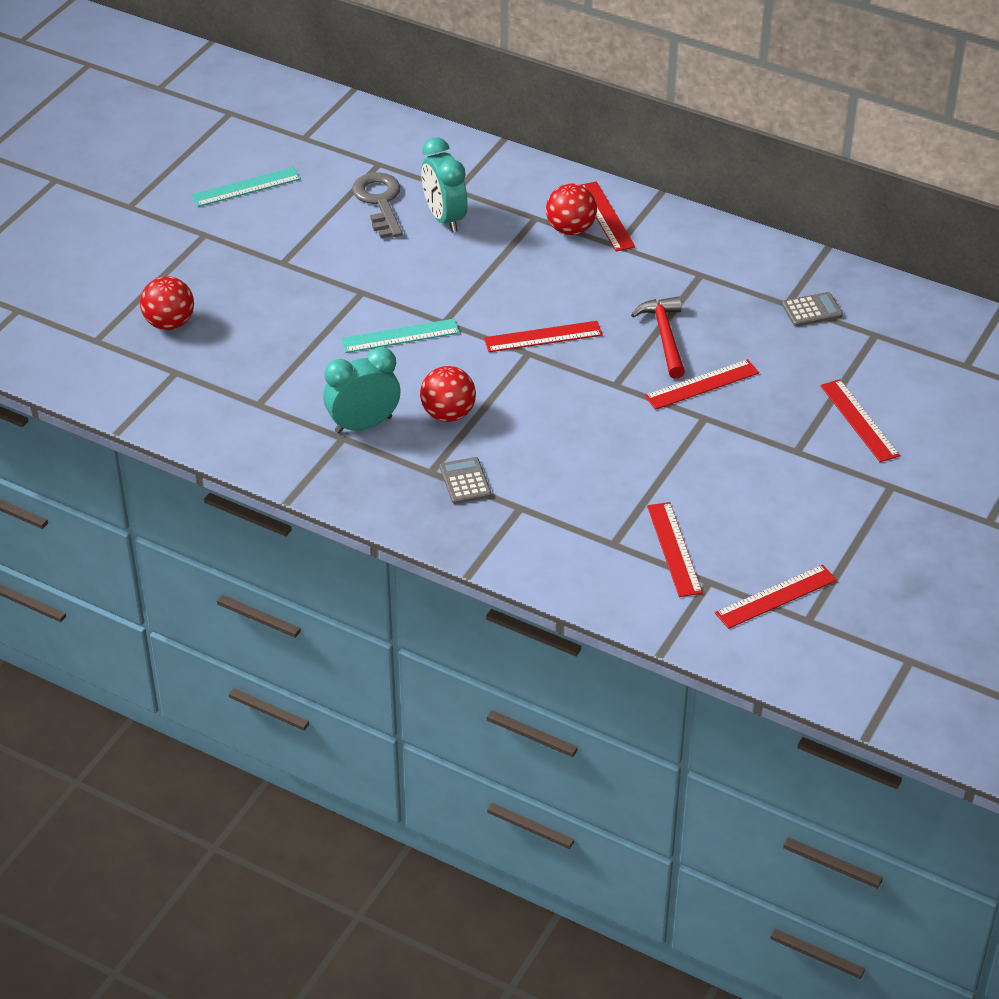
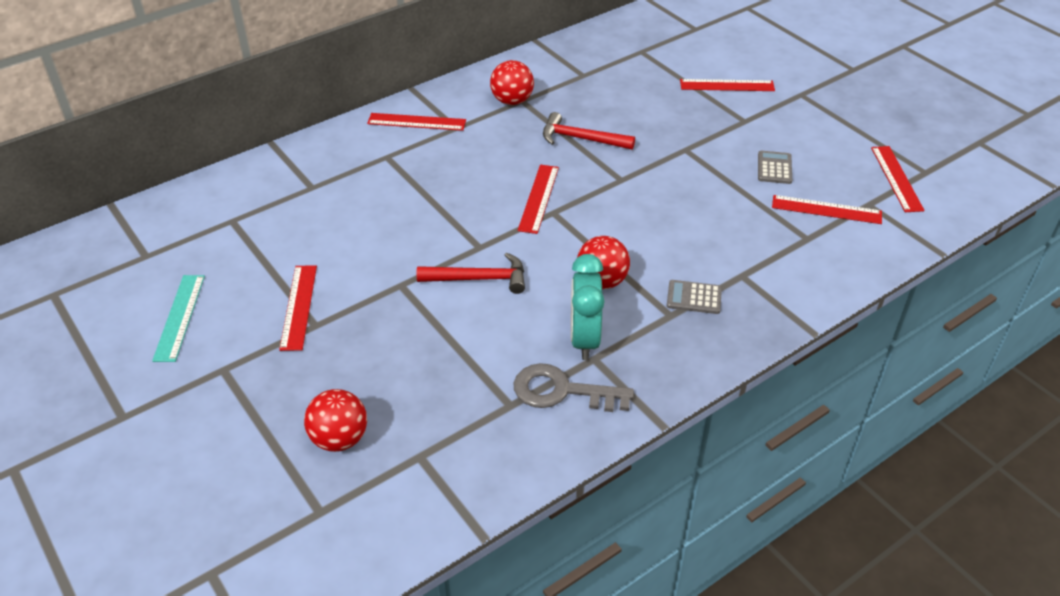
camera: 65 degrees left, 0 degrees up
(380, 202) = (285, 236): grey key -> grey key (562, 391)
(400, 336) = (479, 279): turquoise ruler -> red hammer
(444, 218) = (343, 205): turquoise clock -> none
(570, 229) = (417, 143): red ball -> red ball (512, 101)
(702, 384) = (647, 139): red ruler -> red ruler (298, 307)
(812, 310) = (598, 67): grey calculator -> grey calculator (774, 168)

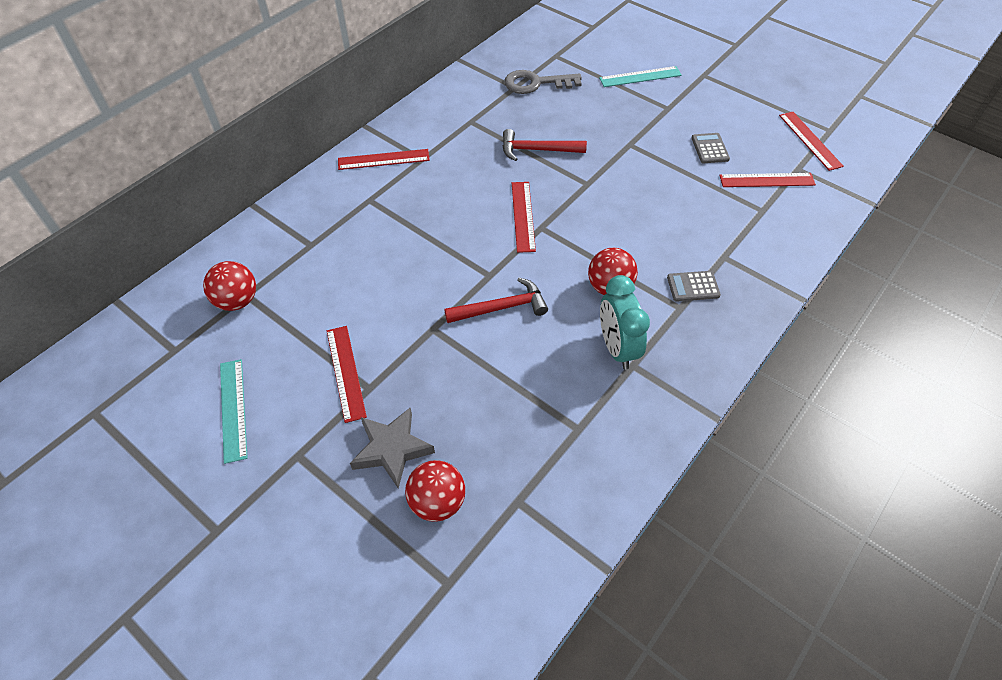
camera: 15 degrees left, 10 degrees up
(315, 383) = (392, 449): none -> grey star
(512, 101) = (462, 123): red ball -> red ball (237, 301)
(562, 391) = (618, 404): grey key -> grey key (536, 83)
(727, 85) = (640, 77): red ruler -> turquoise ruler

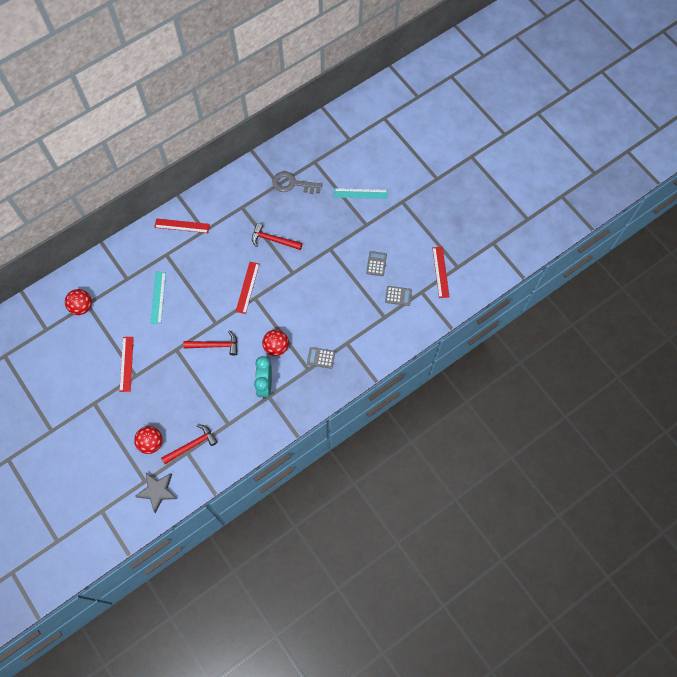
camera: 15 degrees right, 15 degrees up
(233, 409) = (69, 370): turquoise ruler -> turquoise ruler (158, 297)
(392, 449) = (137, 411): grey star -> grey star (157, 491)
(523, 485) = (192, 445): none -> red hammer
(767, 180) = (398, 296): red ruler -> grey calculator

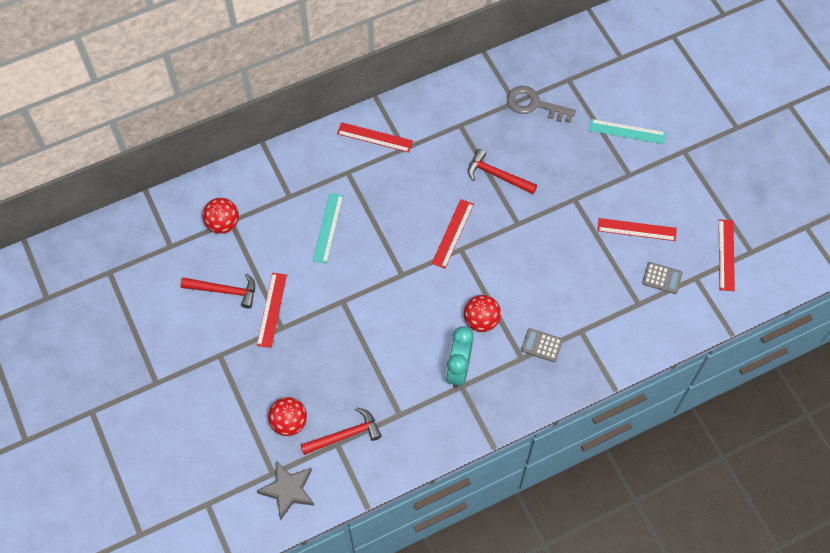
camera: 10 degrees right, 5 degrees down
(215, 345) = (397, 304): red hammer -> red hammer (224, 291)
(376, 264) = (636, 229): grey calculator -> red ruler

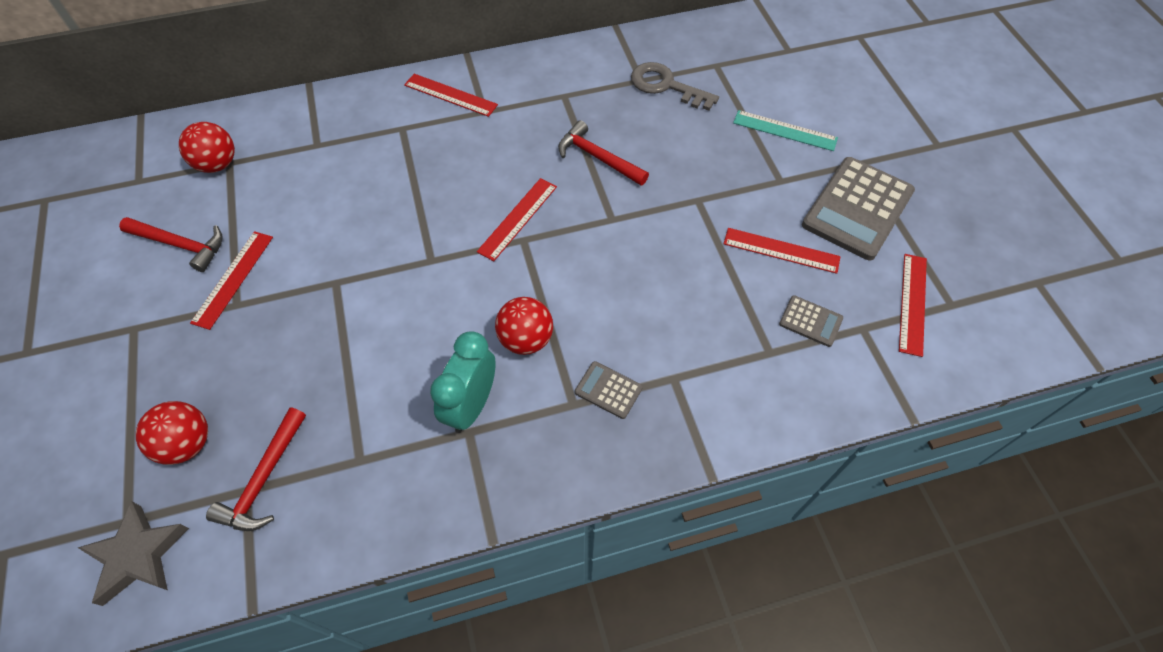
camera: 10 degrees right, 5 degrees down
(328, 228) = (352, 188): turquoise ruler -> none
(345, 435) = (263, 479): red hammer -> red hammer turned 120 degrees clockwise
(684, 189) = (857, 208): none -> grey calculator

